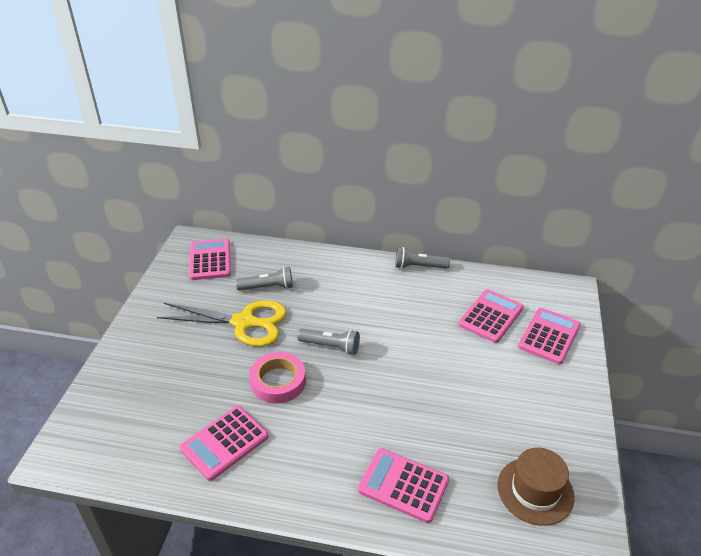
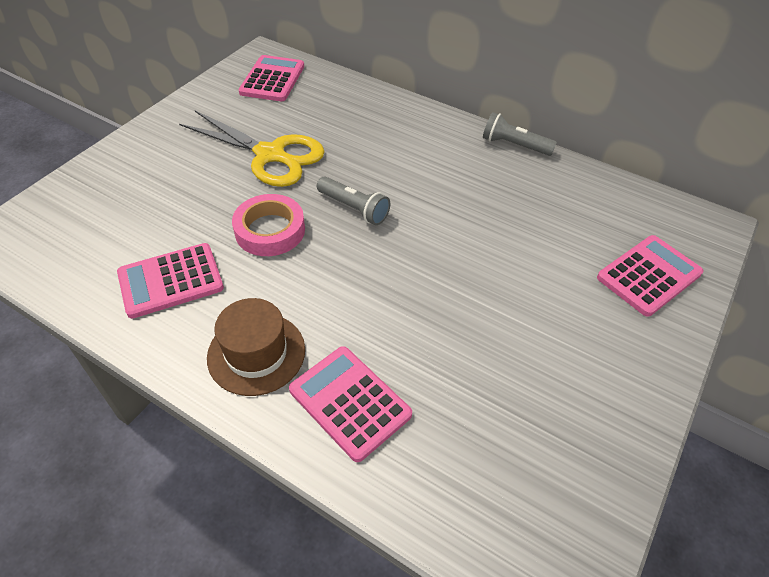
camera: 20 degrees right, 10 degrees up
(268, 287) = (319, 123): grey flashlight -> none
(491, 316) = (579, 228): pink calculator -> none
(535, 490) = (524, 473): brown hat -> brown hat (256, 353)

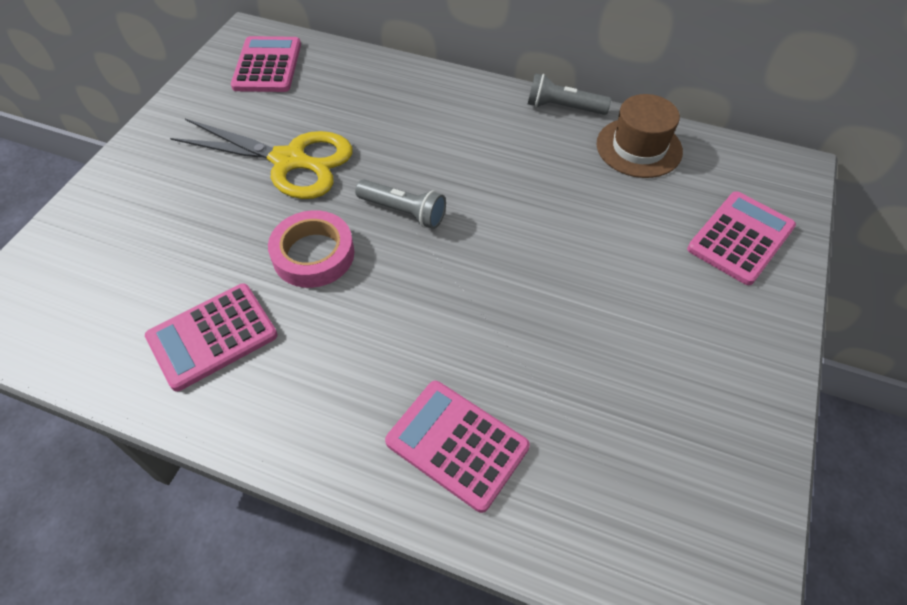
camera: 10 degrees left, 5 degrees up
(256, 353) = (336, 406): brown hat -> brown hat (639, 147)

